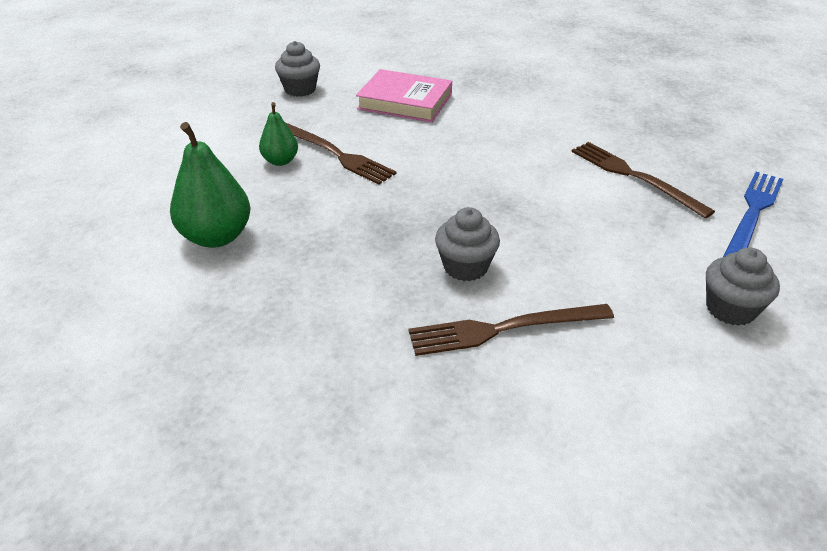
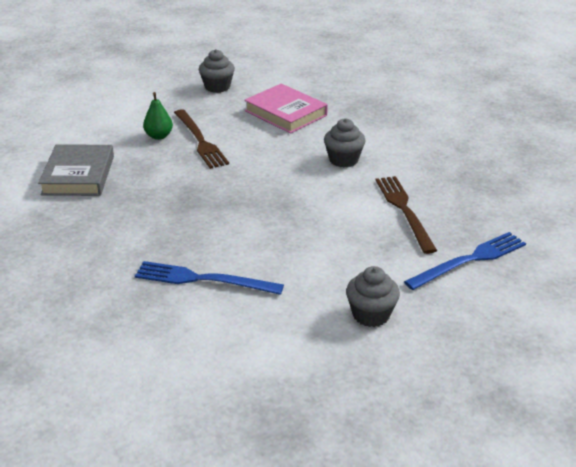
camera: 25 degrees right, 5 degrees down
(216, 237) = (78, 175): green pear -> grey book
(465, 267) = (216, 236): grey cupcake -> grey cupcake (343, 160)
(504, 329) = (203, 279): brown fork -> blue fork

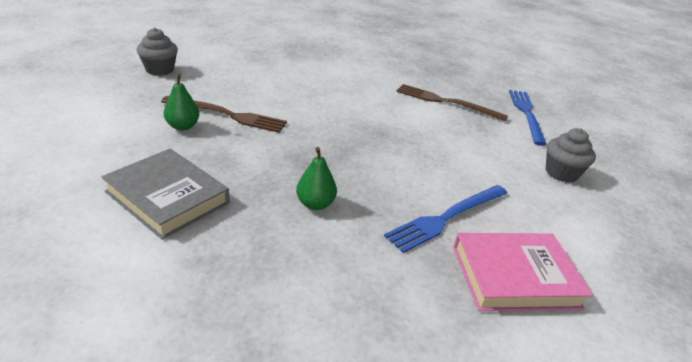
camera: 55 degrees left, 0 degrees up
(142, 223) = (315, 204): none -> green pear
(285, 113) = (254, 71): pink book -> pink book (514, 276)
(343, 160) = (354, 87): grey cupcake -> none

